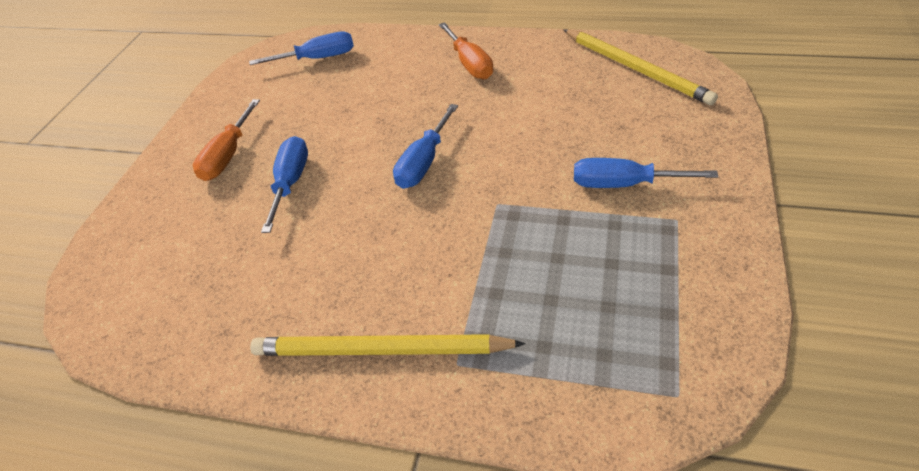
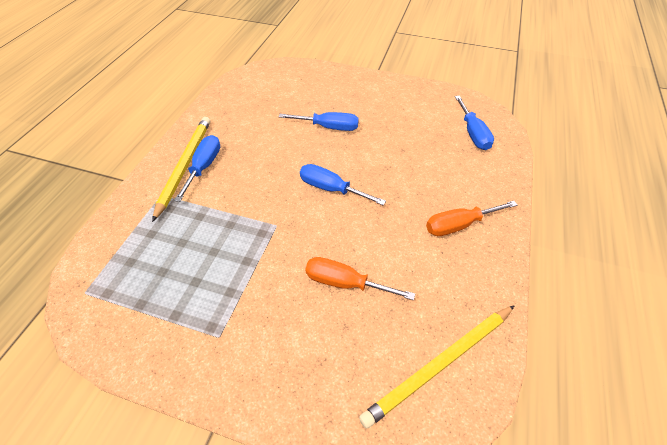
camera: 90 degrees right, 5 degrees up
(228, 156) = (362, 100): orange screwdriver -> orange screwdriver (345, 283)
(624, 184) = (270, 309): blue screwdriver -> blue screwdriver (204, 167)

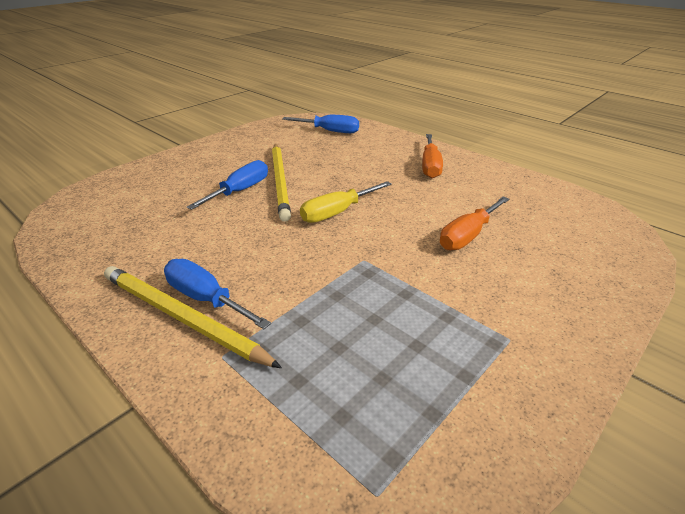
camera: 65 degrees left, 15 degrees down
(331, 189) = (337, 212): blue screwdriver -> yellow screwdriver
(440, 364) = (567, 213): yellow pencil -> yellow pencil (280, 181)

